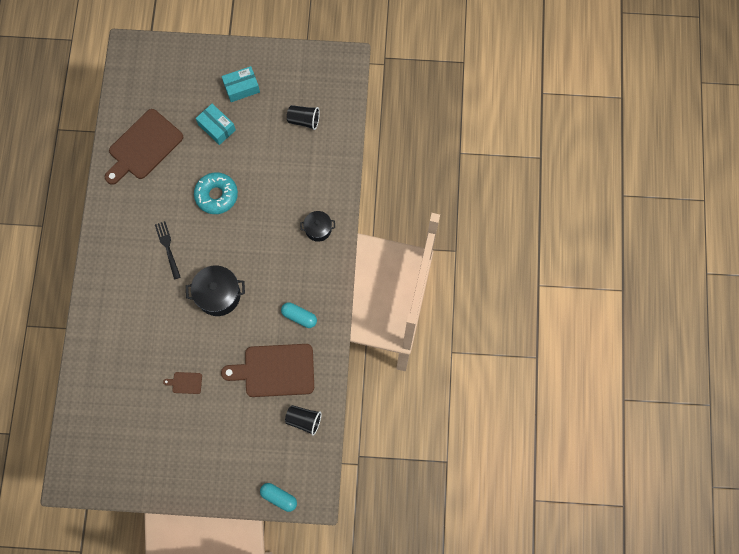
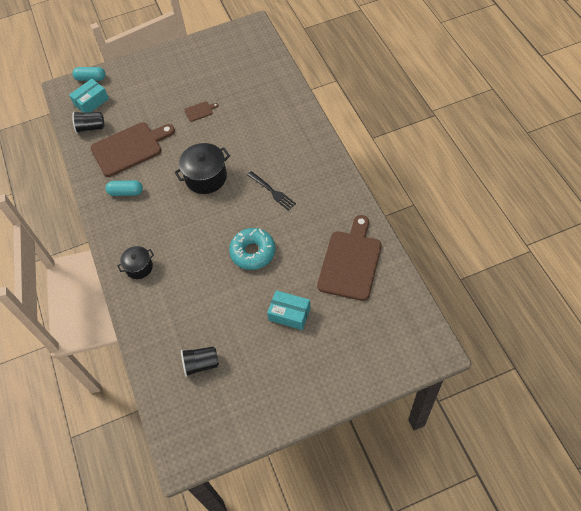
camera: 160 degrees right, 15 degrees down
(241, 88) = (287, 367): turquoise box -> turquoise box (91, 102)

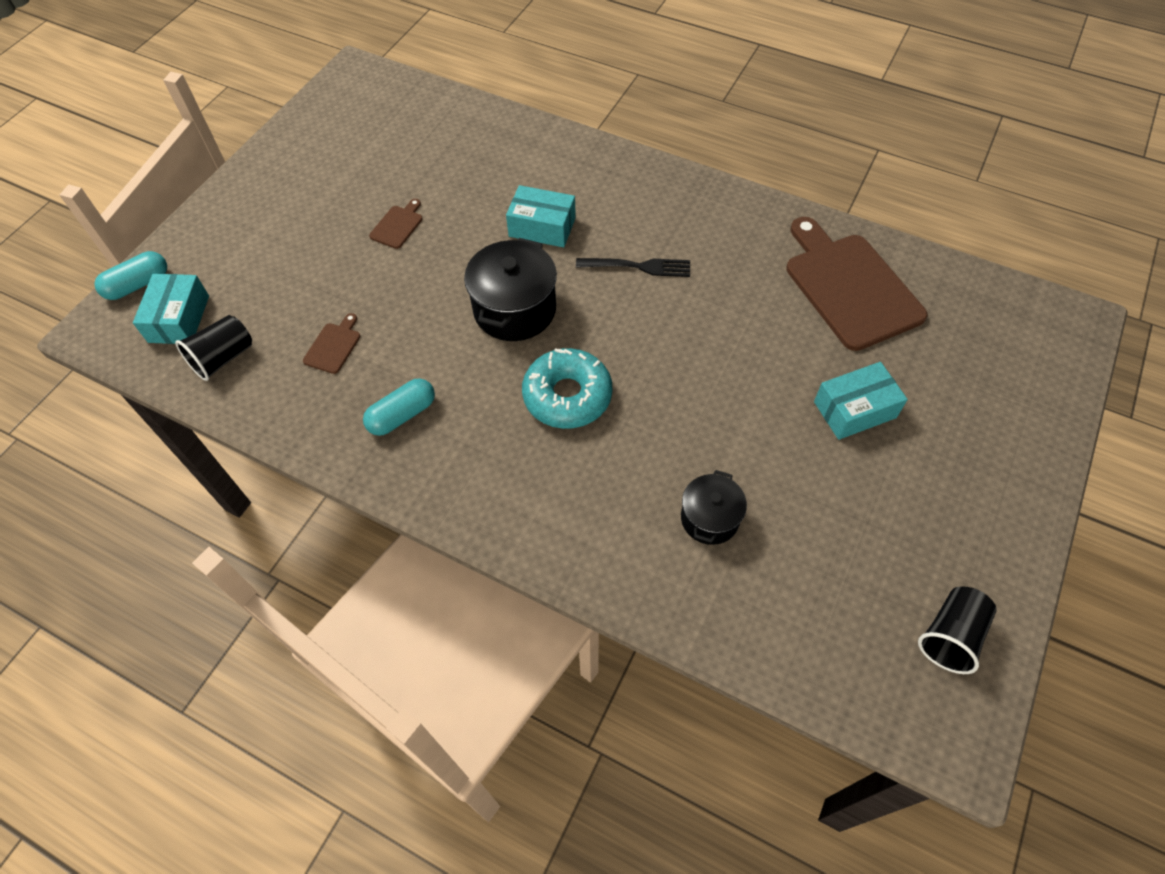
camera: 45 degrees left, 0 degrees up
(130, 148) = (333, 346): brown cutting board -> brown cutting board, size x0.41
(139, 267) = (556, 511): black pot -> black pot (709, 518)
(201, 364) = (820, 577): black cup -> black cup (950, 635)
(253, 148) = (542, 227): none -> turquoise box
(253, 252) = (706, 364): turquoise donut -> turquoise donut (567, 396)

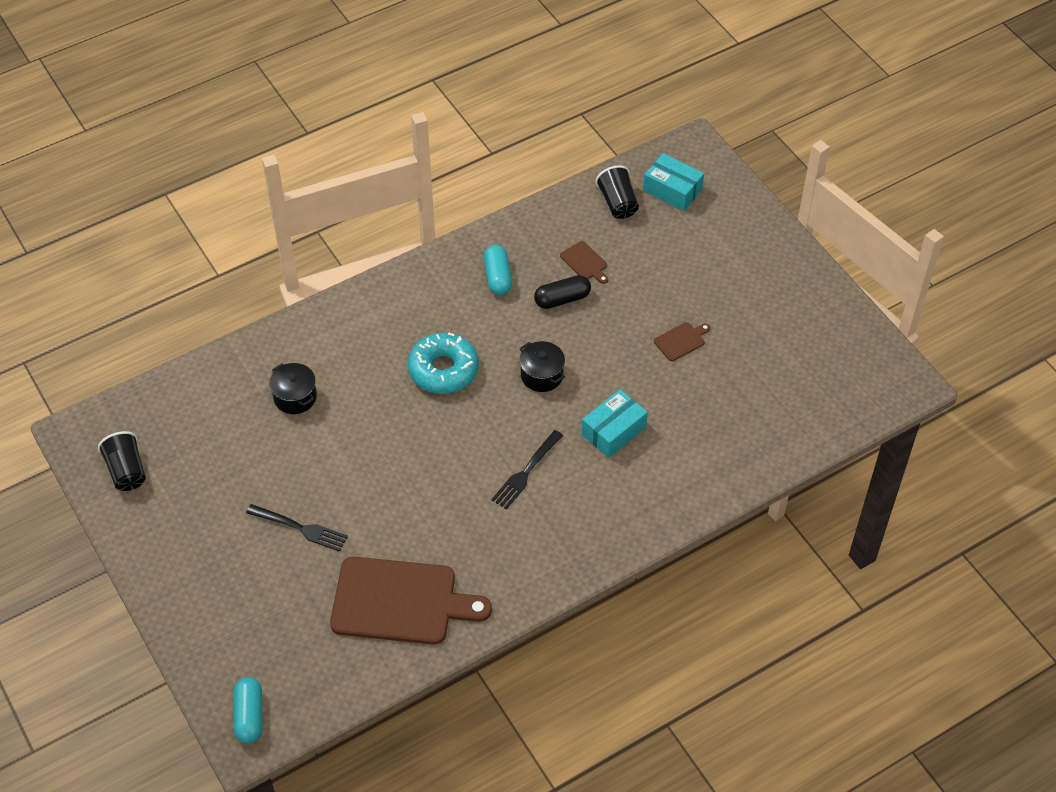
camera: 120 degrees right, 5 degrees down
(138, 285) = (723, 177): turquoise capsule -> turquoise capsule (249, 716)
(398, 225) = (681, 341): brown cutting board -> brown cutting board turned 90 degrees counterclockwise
(400, 341) = (562, 299): none -> black capsule
(515, 309) = (542, 375): black pot -> black pot, size x0.61
(854, 409) = (300, 528): turquoise box -> black fork

